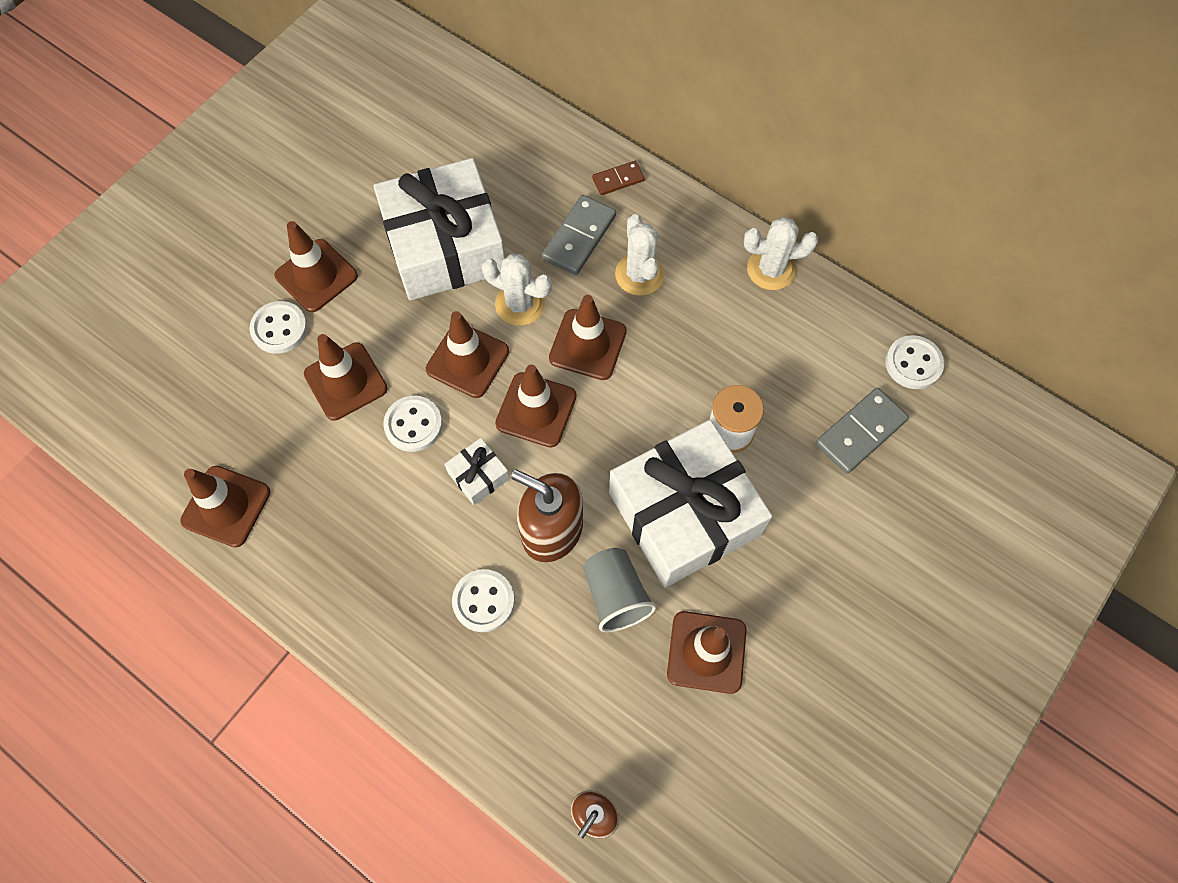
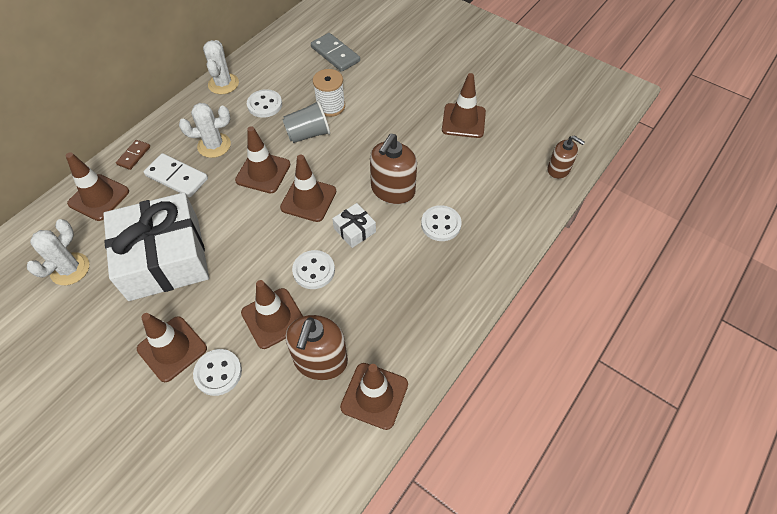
camera: 90 degrees left, 10 degrees down
(281, 441) = (320, 360): none -> brown soap dispenser
(467, 360) = (265, 239): brown traffic cone -> brown traffic cone (99, 197)
(520, 304) = (225, 210): white cactus -> white cactus (70, 269)
(579, 237) = (177, 177): grey domino -> white domino
(615, 595) = (433, 159): grey cup -> grey cup (308, 134)
(618, 179) = (134, 156): brown domino -> brown domino turned 45 degrees clockwise
(684, 513) = (382, 128): white gift -> none
(913, 363) = (295, 32): white button -> white button (264, 105)

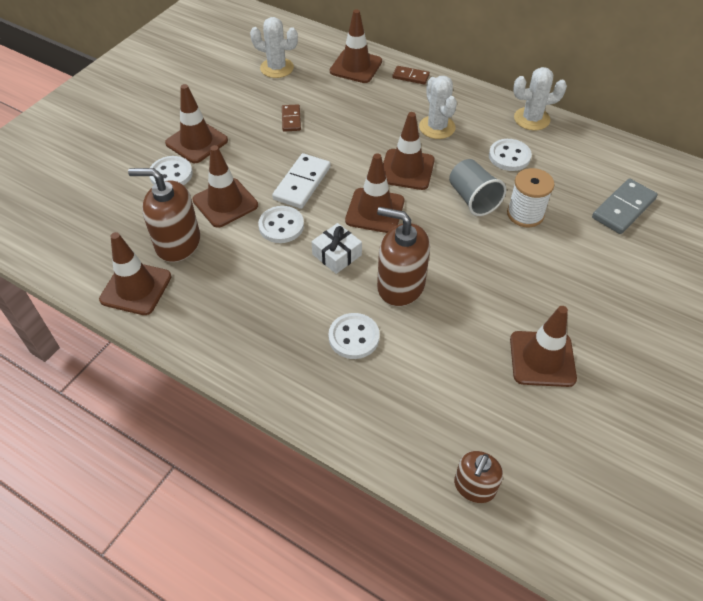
camera: 85 degrees right, 5 degrees down
(164, 258) = (291, 119): white gift -> brown domino
(177, 177) = (389, 109): white domino -> white domino (302, 183)

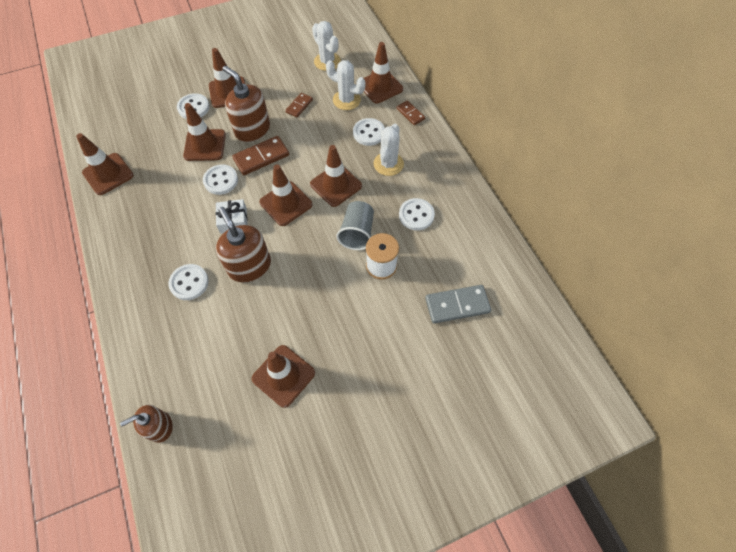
camera: 35 degrees right, 10 degrees up
(177, 243) = (155, 157): brown soap dispenser -> brown soap dispenser (252, 130)
(302, 183) = (261, 157): white domino -> brown domino
(389, 110) = (369, 133): none -> white button
(531, 119) = (464, 194): white cactus -> white cactus (346, 100)

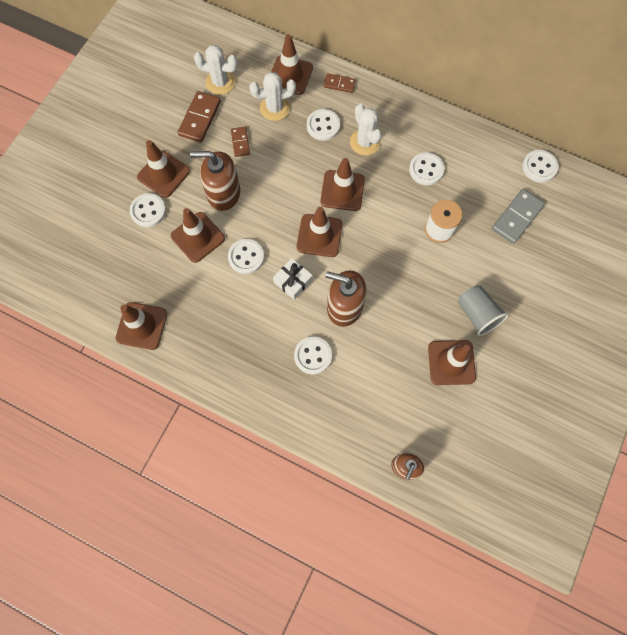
camera: 40 degrees left, 10 degrees up
(261, 157) = (258, 212): brown domino -> brown domino (200, 118)
(357, 233) = (397, 217): grey cup -> grey cup (477, 314)
(517, 280) = (539, 167): none -> white button

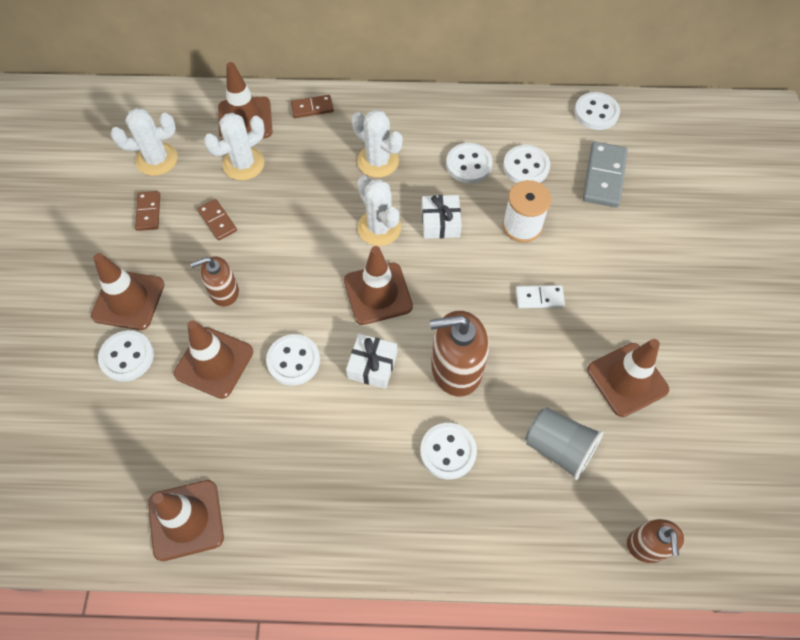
camera: 25 degrees left, 10 degrees down
(200, 118) = (148, 212): brown domino -> brown domino, size x0.59
(223, 193) = (224, 292): brown soap dispenser -> brown soap dispenser, size x0.61
(323, 126) = (316, 162): white button -> white button (526, 166)
(342, 191) = (379, 228): brown traffic cone -> white cactus
(385, 204) = (440, 222): none -> white gift
(423, 284) = (539, 298): none -> white domino
(477, 314) = (624, 307): grey cup -> grey cup (558, 448)

